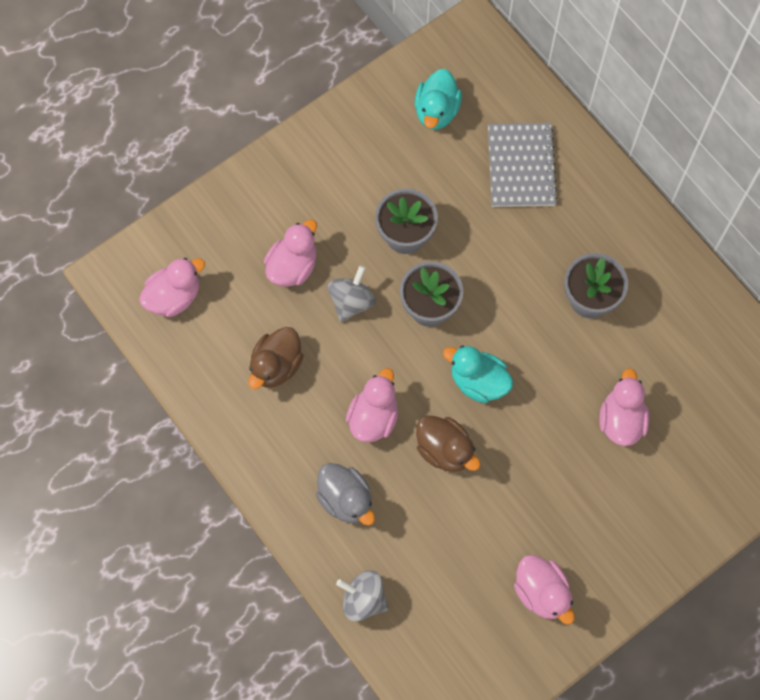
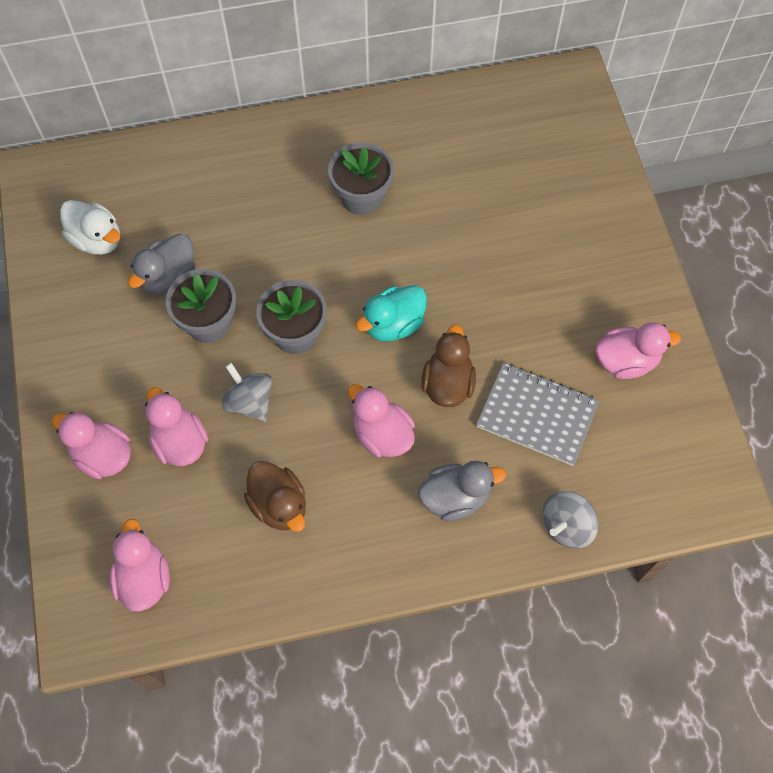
camera: 65 degrees left, 5 degrees down
(431, 183) = (169, 277): none -> grey duck
(436, 111) = (97, 239): turquoise duck -> white duck
(445, 450) = (448, 384): brown duck -> brown duck turned 60 degrees counterclockwise
(521, 166) = (199, 194): grey notebook -> grey notebook (536, 415)
(621, 420) = (490, 224): pink duck -> pink duck (103, 455)

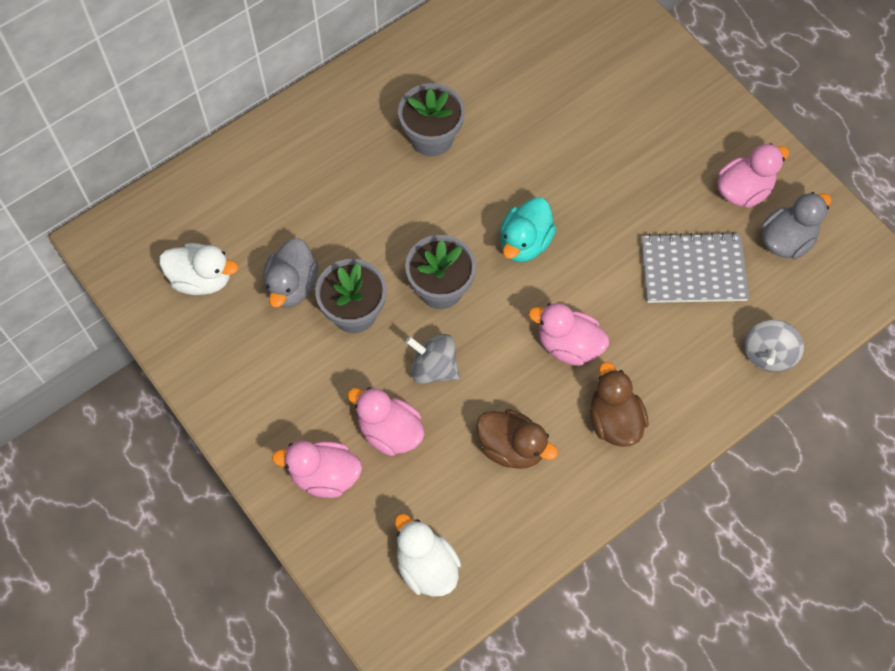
camera: 25 degrees left, 0 degrees up
(144, 578) = (426, 566): pink duck -> white duck
(448, 384) = (602, 275): brown duck -> brown duck (614, 420)
(455, 498) = (662, 372): grey duck -> grey duck (786, 240)

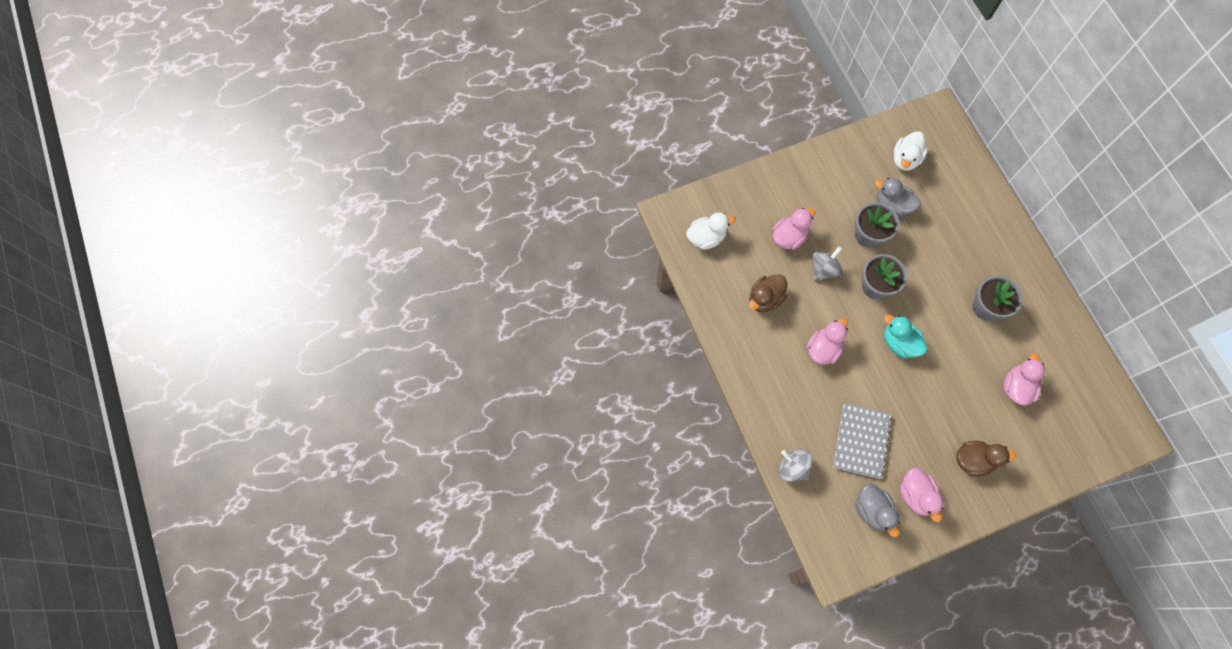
camera: 105 degrees right, 5 degrees up
(324, 476) = (770, 198): pink duck -> pink duck (1016, 387)
(614, 420) = (769, 360): brown duck -> brown duck (973, 460)

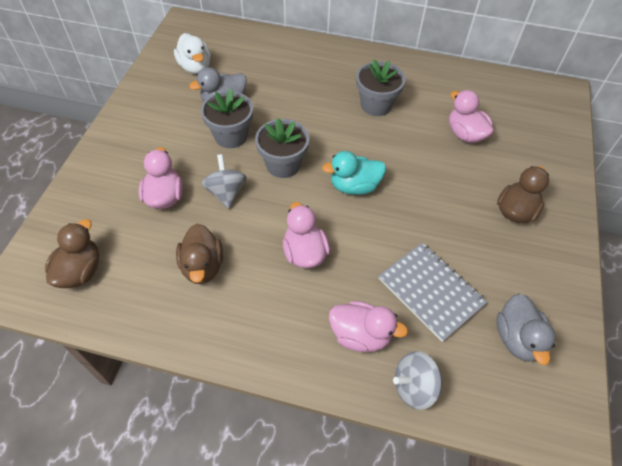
camera: 55 degrees left, 15 degrees down
(706, 237) = (80, 271): white duck -> brown duck
(872, 510) = (517, 338): grey duck -> grey duck turned 75 degrees clockwise
(915, 495) = (523, 284): pink duck -> pink duck (360, 335)

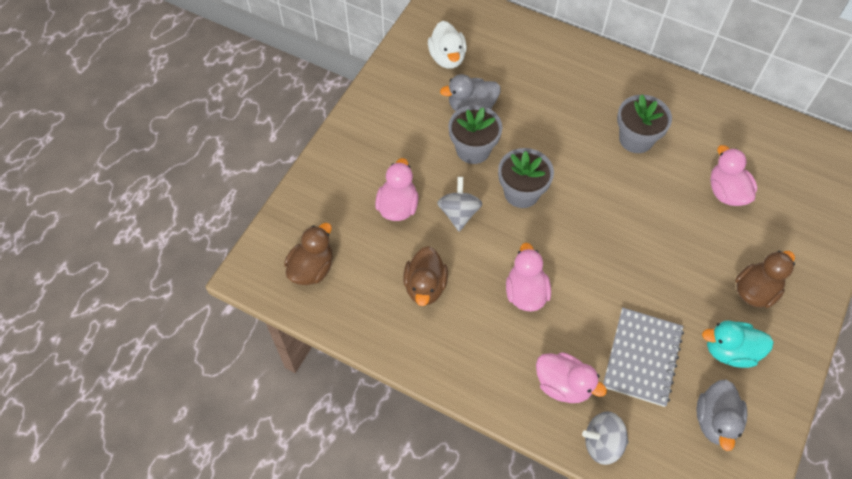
camera: 15 degrees right, 5 degrees up
(354, 186) = (591, 231): turquoise duck -> turquoise duck (730, 351)
(430, 291) = (642, 357): grey notebook -> grey notebook turned 45 degrees clockwise

